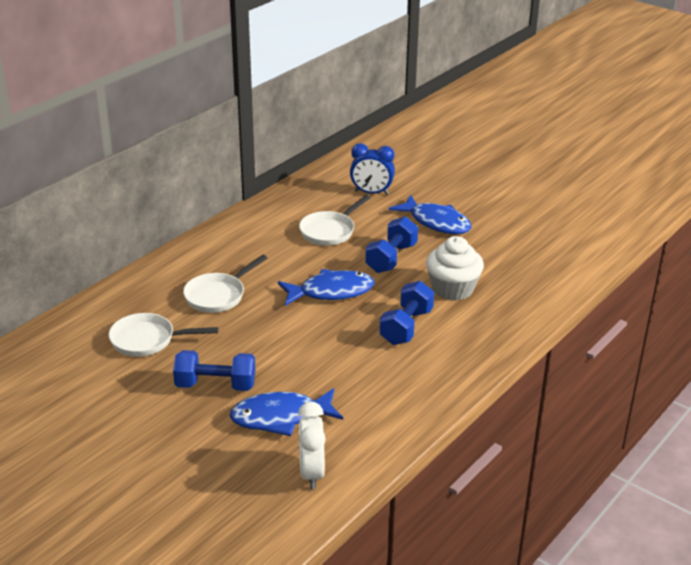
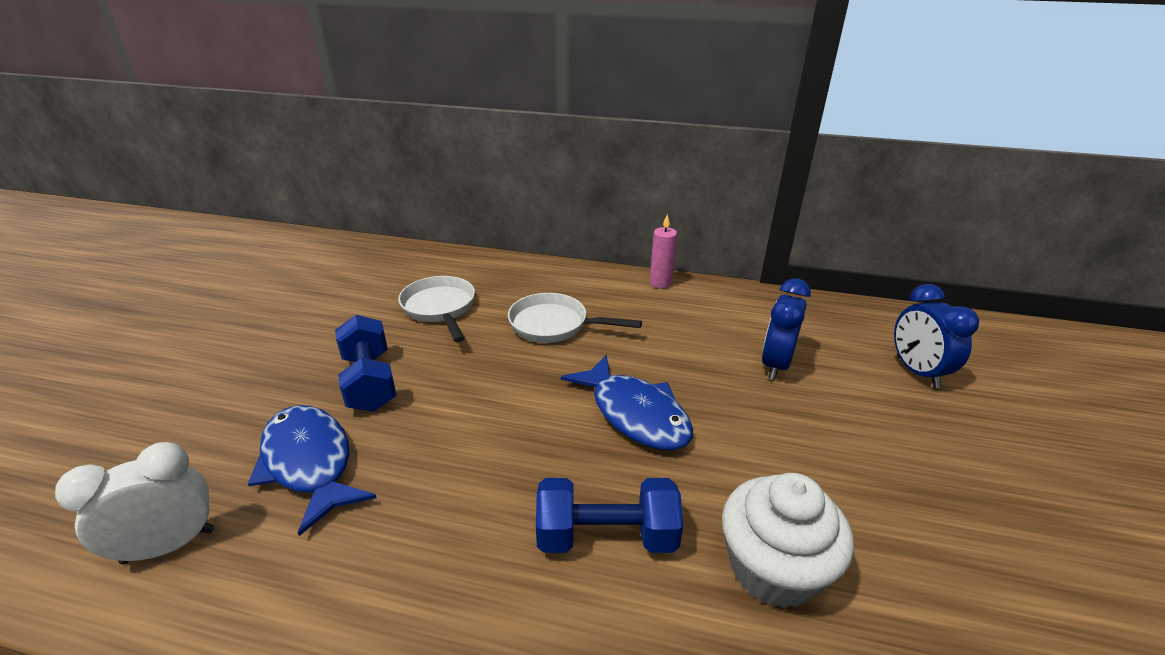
camera: 65 degrees right, 0 degrees up
(208, 237) = (660, 283): none -> pink candle
(329, 231) = (775, 364): white pan -> blue clock
(391, 258) = (779, 449): blue dumbbell -> none
(436, 222) = (941, 472): blue fish -> none

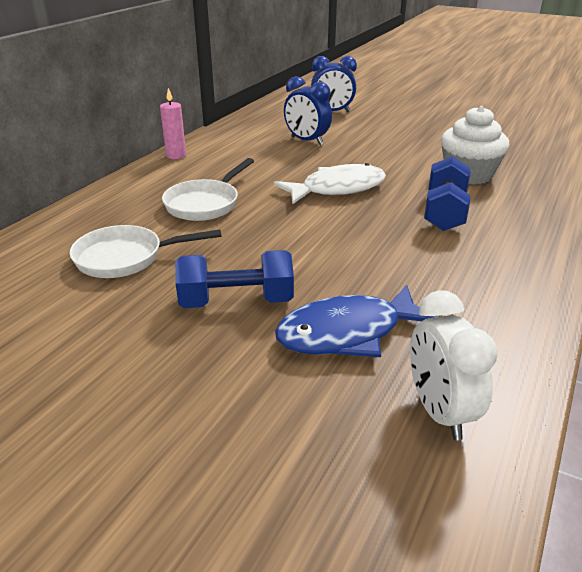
camera: 75 degrees left, 0 degrees up
(635, 414) = (337, 189): blue fish -> white fish

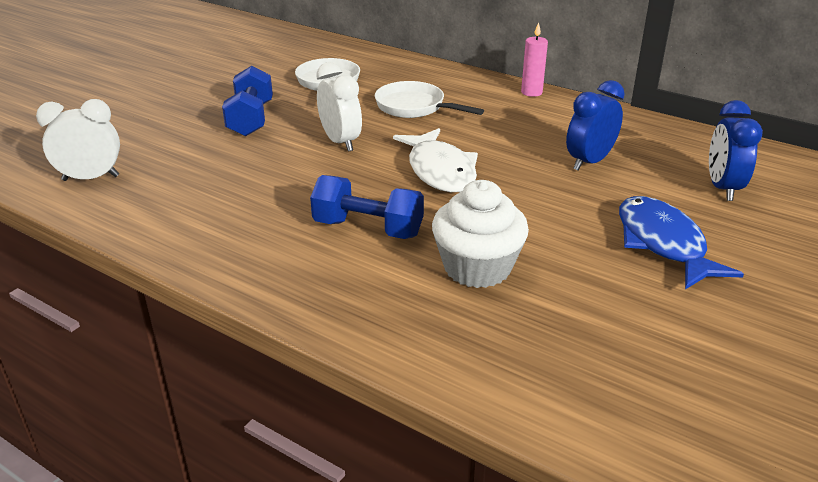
camera: 95 degrees right, 0 degrees up
(291, 236) = (340, 142): none -> white clock
(348, 333) = (189, 156): blue fish -> blue fish (663, 243)

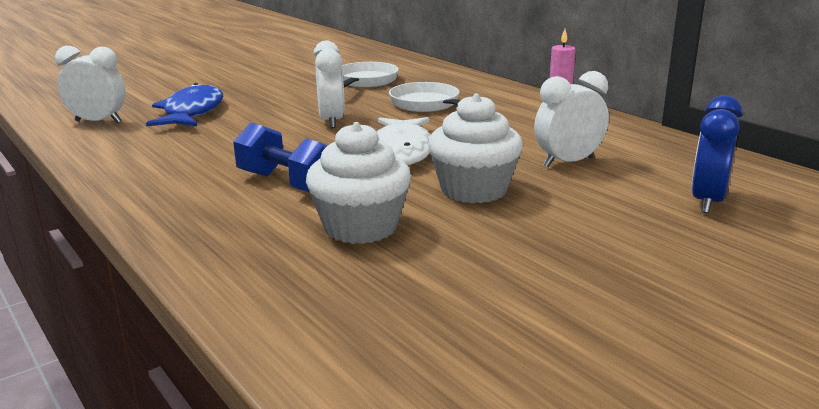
camera: 20 degrees right, 10 degrees down
(251, 119) = (270, 99): blue dumbbell -> none
(537, 207) = (474, 190): none -> white cupcake
(589, 162) = (568, 162): blue clock -> white clock
(663, 243) = (586, 238): blue fish -> blue fish (192, 112)

